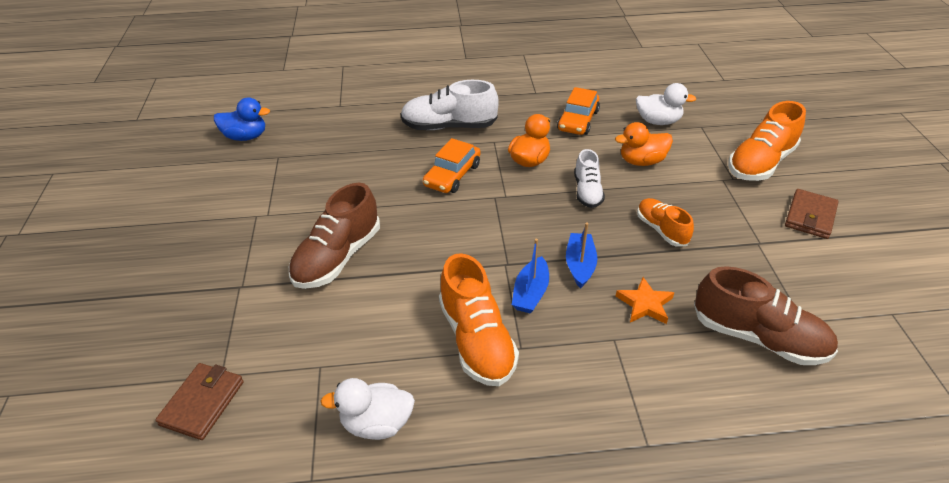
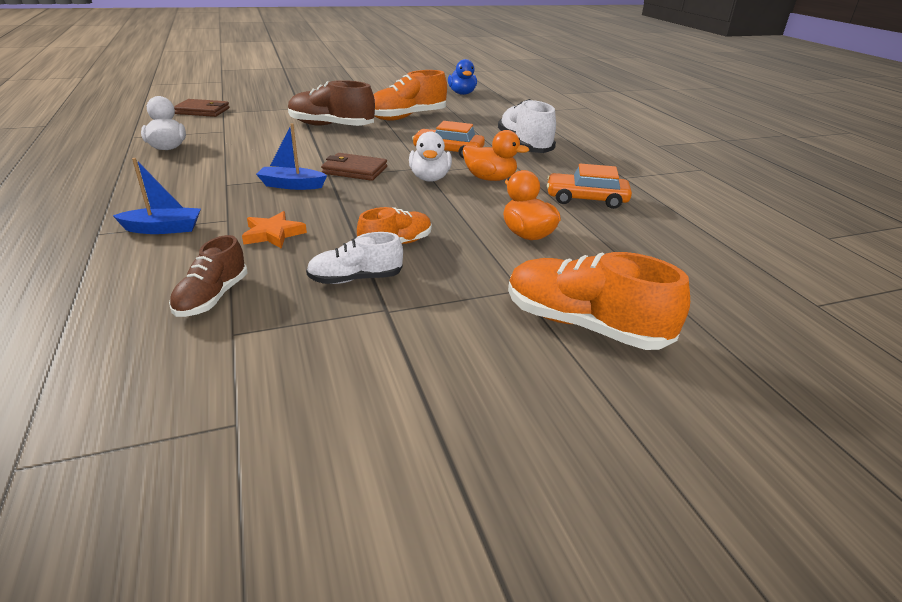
camera: 75 degrees right, 10 degrees down
(477, 340) = (238, 170): orange shoe -> orange shoe (407, 117)
(580, 265) = (330, 204): blue boat -> blue boat (163, 229)
(587, 191) = (450, 206): white shoe -> white shoe (355, 279)
(658, 121) = (630, 246): white duck -> white duck (430, 178)
(758, 337) = (212, 297): brown shoe -> brown shoe, size x0.60
(810, 216) = (462, 363): brown wallet -> brown wallet (354, 170)

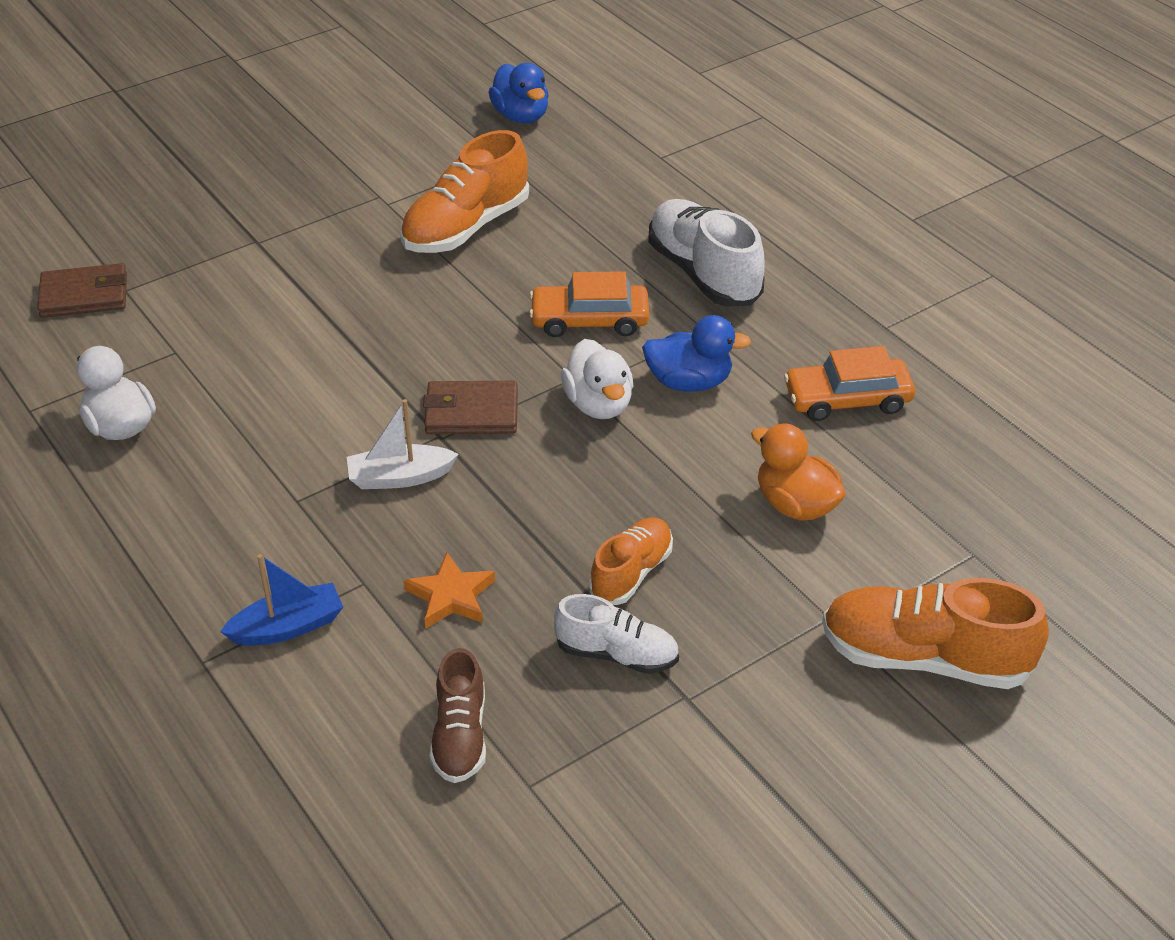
camera: 15 degrees left, 10 degrees up
(291, 185) = (400, 477): blue boat -> white boat
(331, 126) = (352, 290): brown shoe -> none
(355, 279) = (617, 654): white shoe -> white shoe turned 135 degrees counterclockwise
(490, 179) = (689, 382): orange duck -> blue duck

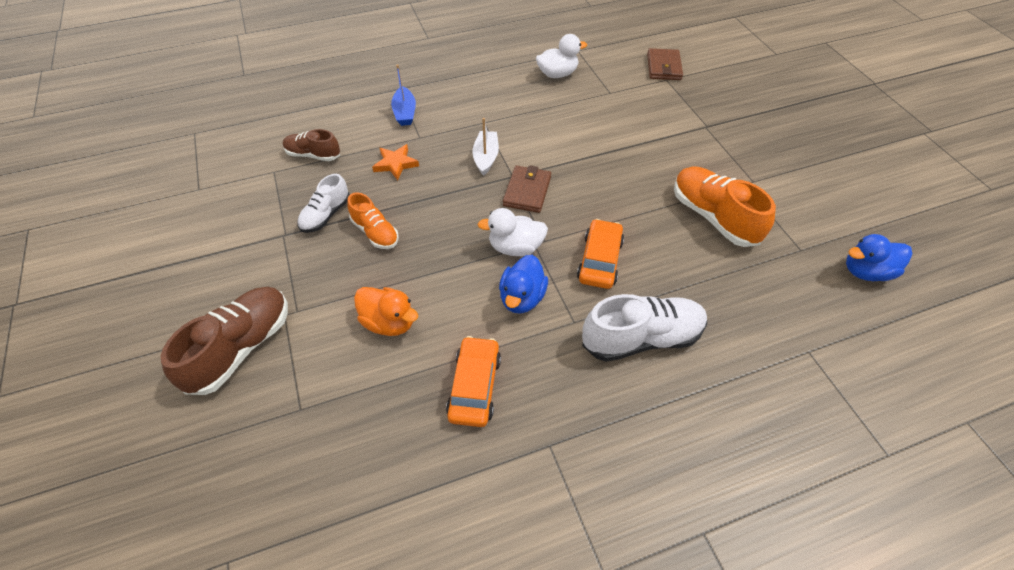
camera: 105 degrees right, 10 degrees up
(795, 505) = (389, 322): orange duck -> orange duck turned 60 degrees clockwise
(924, 658) = (241, 348): orange shoe -> brown shoe

